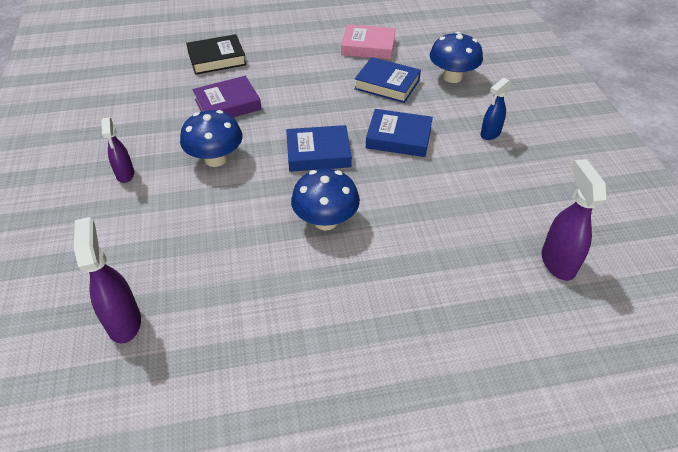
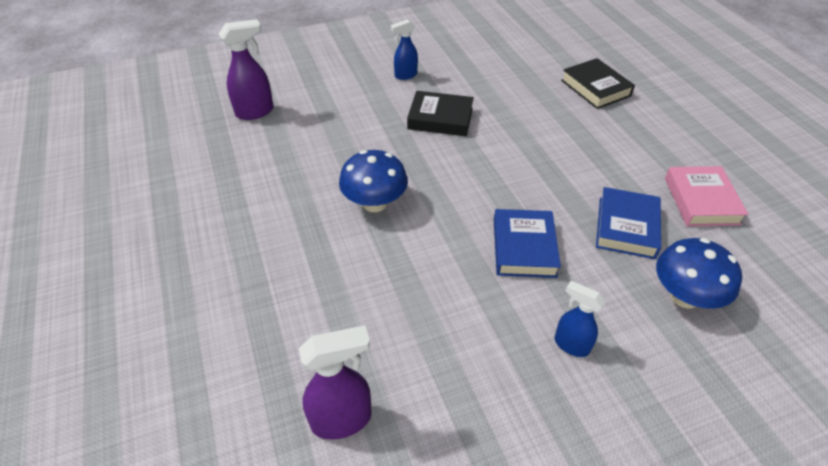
camera: 80 degrees right, 0 degrees up
(125, 175) = (405, 75): purple spray bottle -> blue spray bottle
(215, 159) = (440, 118): blue mushroom -> black book
(227, 104) = (523, 110): purple book -> none
(318, 153) = (472, 184): blue book -> none

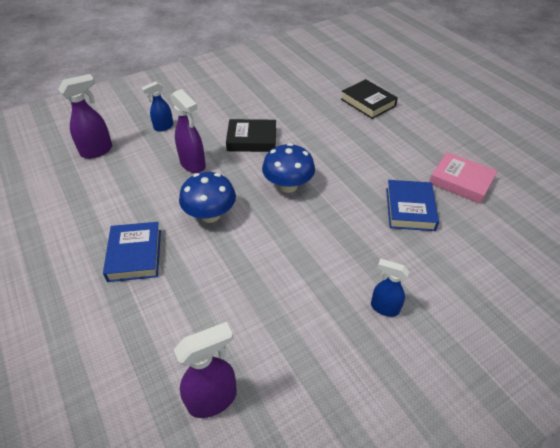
camera: 10 degrees left, 0 degrees up
(364, 141) = (193, 165): none -> purple spray bottle
(405, 75) = (218, 107): blue spray bottle -> blue spray bottle (163, 127)
(524, 248) = (335, 235): blue book -> blue book (135, 255)
(684, 296) = (461, 257): blue mushroom -> blue mushroom (288, 185)
(701, 201) = (461, 181): pink book -> pink book turned 45 degrees counterclockwise

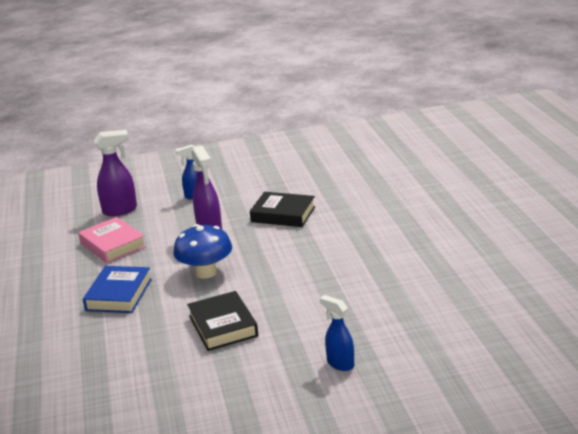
camera: 20 degrees right, 20 degrees down
(213, 399) = (140, 402): purple spray bottle -> none
(288, 185) = (299, 257): blue mushroom -> none
(368, 102) = (438, 191): black book -> black book (223, 326)
(409, 209) = (422, 290): blue book -> none
(461, 181) = (500, 273): pink book -> pink book (113, 245)

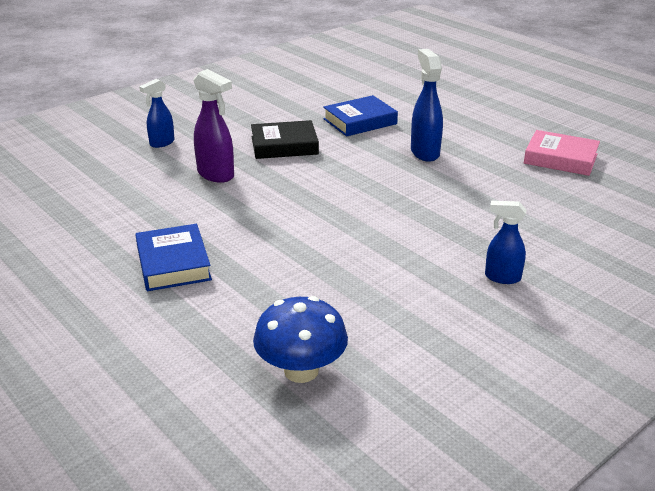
camera: 30 degrees left, 5 degrees up
(113, 245) = (108, 211): pink book -> pink book (560, 159)
(120, 210) = (80, 172): purple spray bottle -> none
(206, 272) = (257, 218): blue mushroom -> blue mushroom (301, 371)
(223, 326) = (336, 269): black book -> none
(365, 203) = (360, 121): none -> blue book
(391, 242) = (424, 152): none -> blue spray bottle

